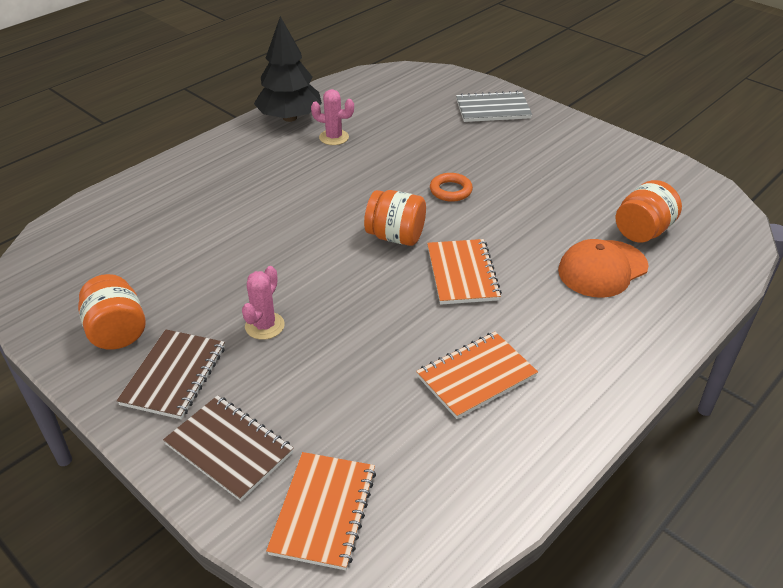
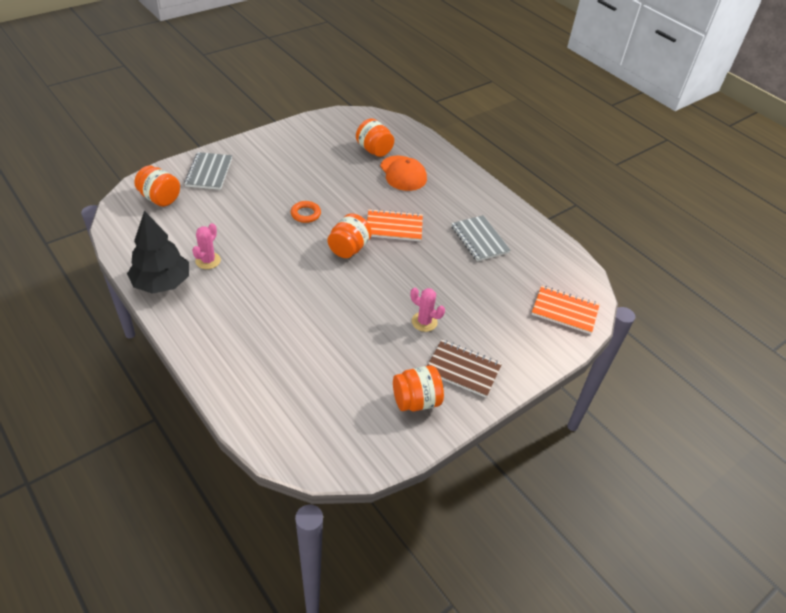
camera: 85 degrees left, 5 degrees up
(229, 448) = (523, 345): brown notebook -> none
(426, 90) = (160, 198): none -> orange jar
(476, 376) = (479, 239): orange notebook -> grey notebook

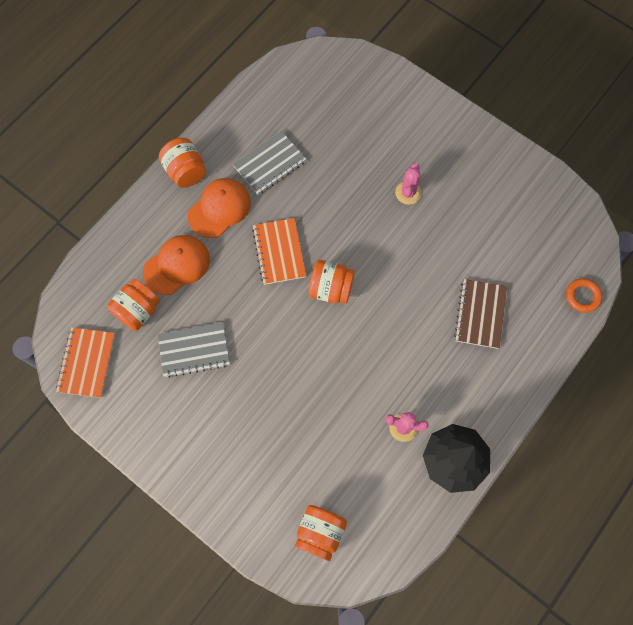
camera: 100 degrees left, 25 degrees up
(209, 172) = (249, 496): grey notebook -> grey notebook (194, 350)
(305, 214) = (289, 352): orange ring -> orange ring (582, 296)
(416, 401) = (501, 180): orange jar -> orange jar (185, 171)
(445, 203) = (219, 209): none -> orange cap
(463, 369) = (452, 150): brown notebook -> brown notebook (480, 314)
(564, 311) = (347, 77): orange notebook -> orange notebook (86, 363)

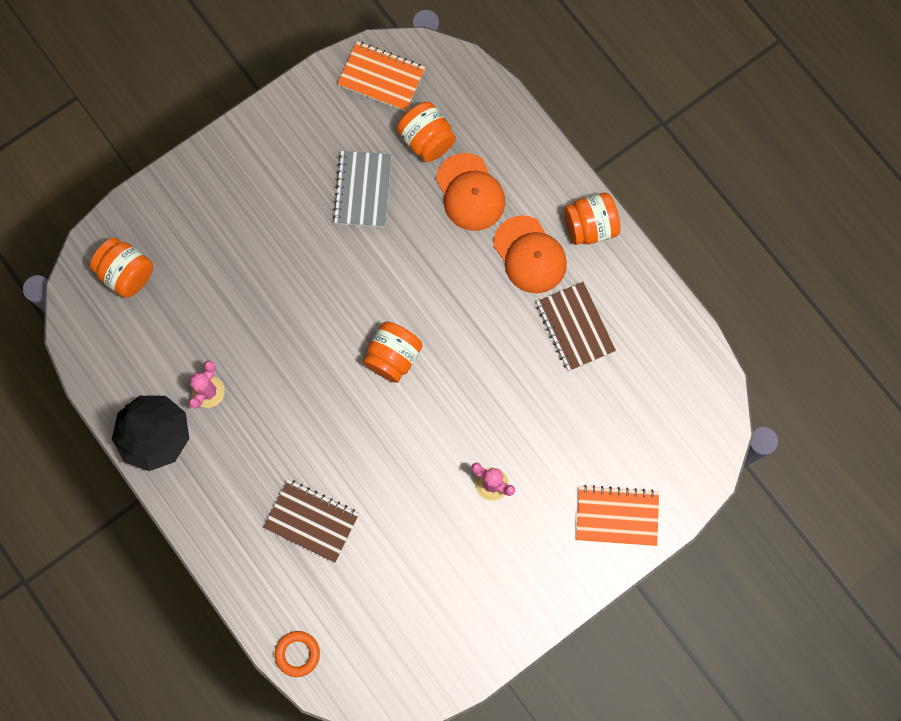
camera: 105 degrees right, 5 degrees up
(270, 164) = (574, 327): grey notebook -> brown notebook
(279, 252) = (455, 309): orange notebook -> orange notebook (617, 516)

